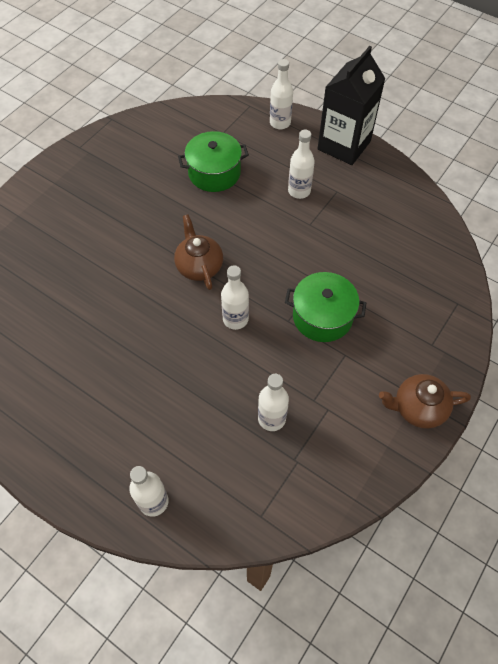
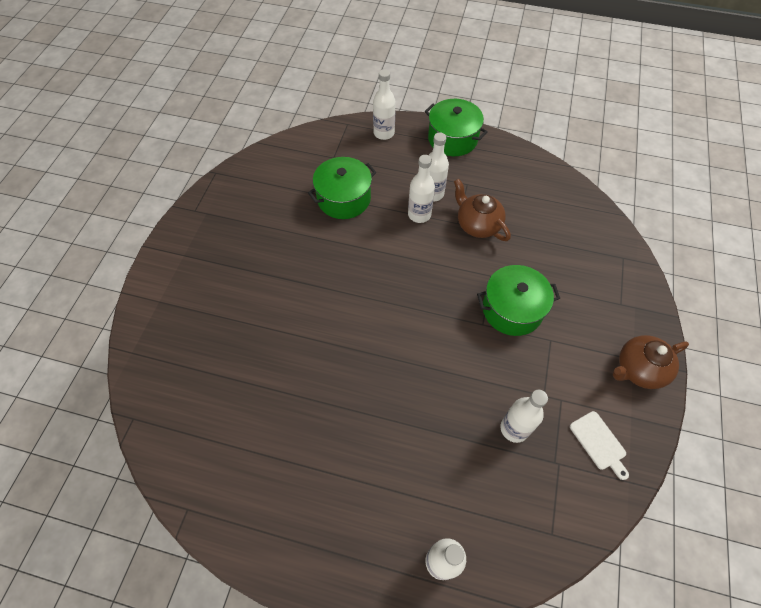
camera: 20 degrees left, 0 degrees up
(199, 266) = (372, 296): brown teapot -> brown teapot (477, 224)
(235, 319) = (432, 339): white bottle -> white bottle (419, 214)
(344, 145) = (452, 139): black carton -> green pot
(344, 457) = (599, 442): none -> white cutting board

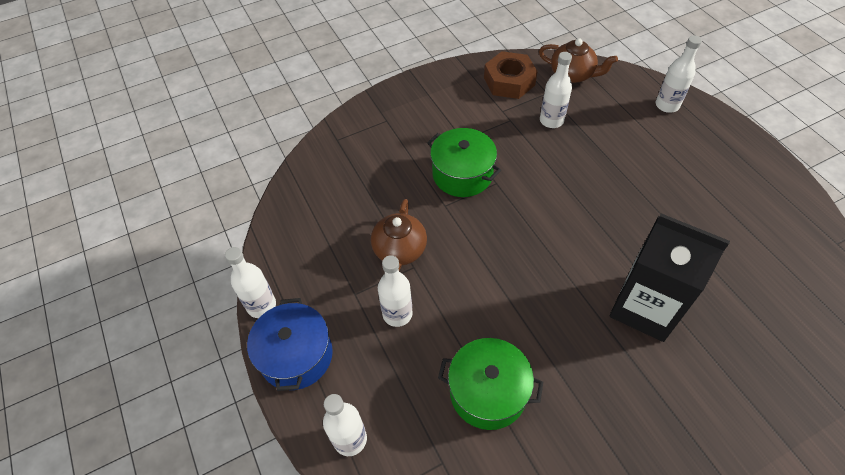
camera: 130 degrees left, 5 degrees down
(299, 317) = (645, 307): none -> black carton
(419, 214) = (436, 305): white bottle -> white bottle (261, 306)
(452, 139) = (296, 355): green pot -> blue pot
(599, 442) = (509, 81): white cutting board -> brown nut
(639, 369) = (433, 88): brown teapot -> brown teapot (572, 74)

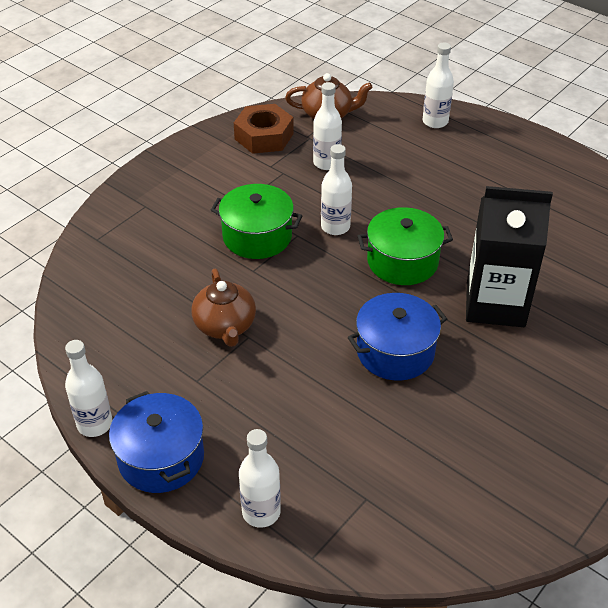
camera: 25 degrees left, 10 degrees down
(397, 314) = (253, 384): white bottle -> white bottle (335, 227)
(488, 392) = (381, 423): green pot -> green pot (402, 261)
(531, 325) = (395, 351): none -> blue pot

